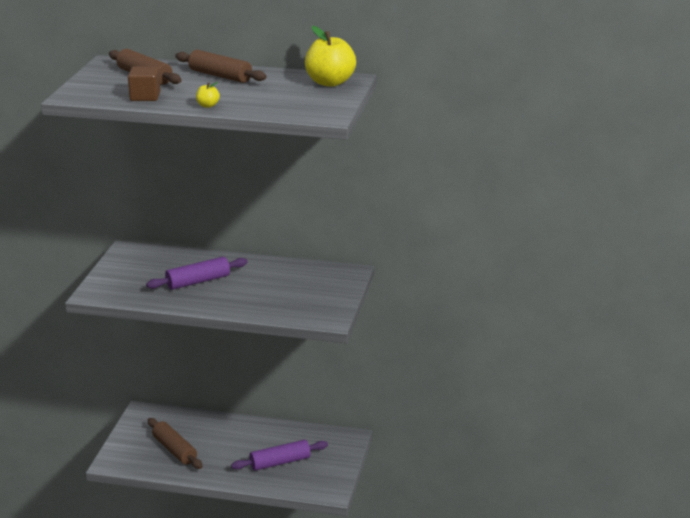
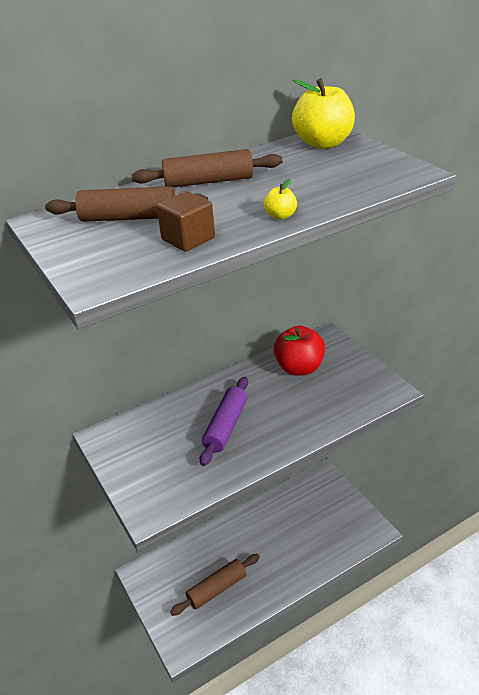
camera: 40 degrees left, 10 degrees up
(174, 450) = (217, 589): brown rolling pin -> brown rolling pin turned 45 degrees counterclockwise
(280, 462) = (308, 534): purple rolling pin -> none
(298, 278) = (299, 368): none -> red apple

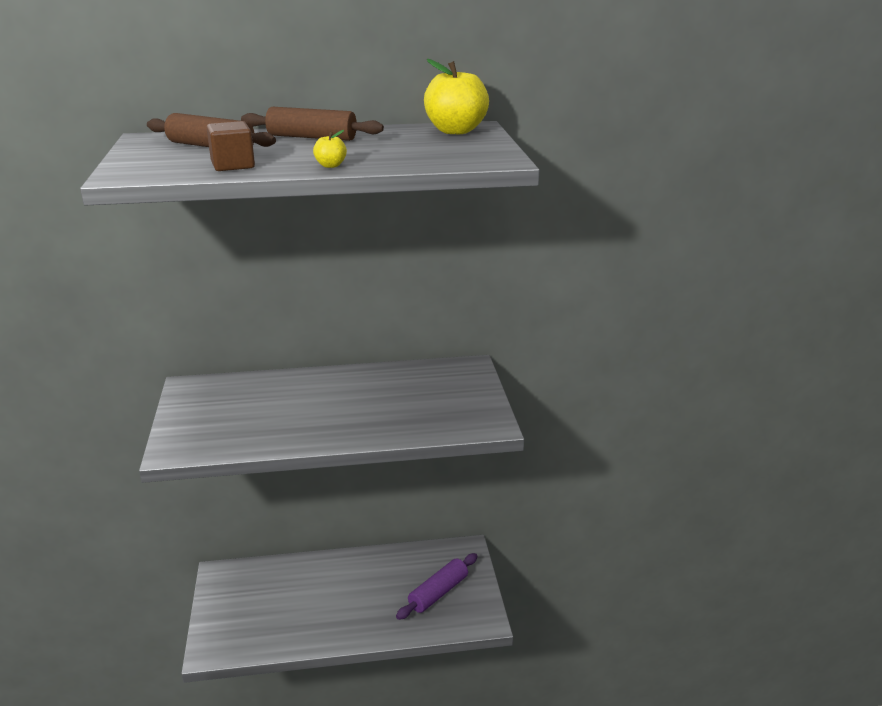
camera: 20 degrees right, 10 degrees down
(217, 589) = (280, 613): brown rolling pin -> none
(226, 426) = (301, 409): purple rolling pin -> purple rolling pin (438, 593)
(299, 368) = (418, 383): red apple -> none

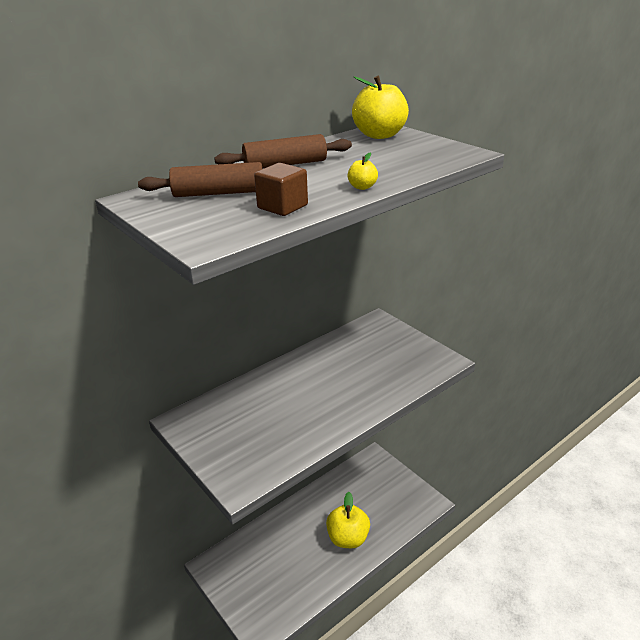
camera: 30 degrees left, 5 degrees up
(364, 612) = (348, 538): none -> yellow apple
(438, 593) = (383, 498): purple rolling pin -> none

